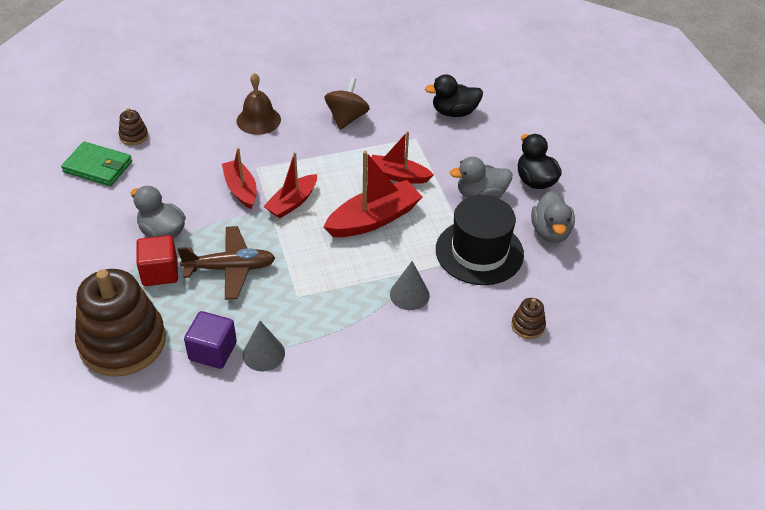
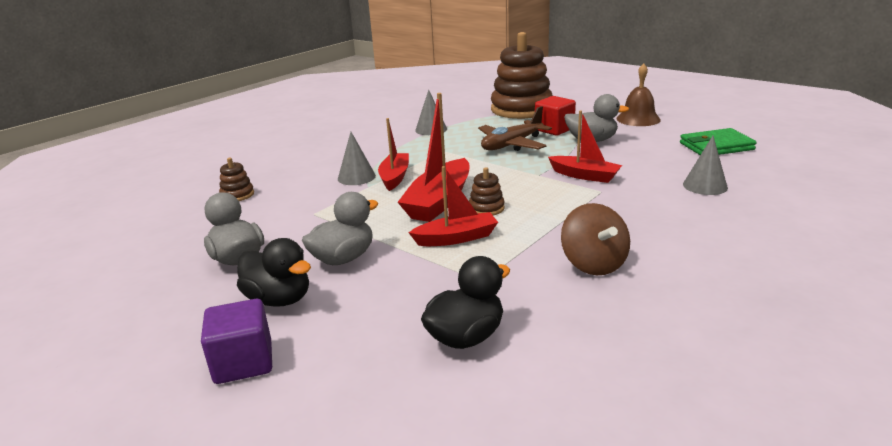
camera: 150 degrees right, 20 degrees down
(134, 136) = (743, 168): brown stacking toy -> brown stacking toy (486, 208)
(189, 135) = (705, 186): none -> grey cone
(213, 351) = (464, 121): purple cube -> purple cube (243, 362)
(258, 120) = (677, 221): brown bell -> brown bell (638, 119)
(292, 202) = (527, 184): red boat -> red boat (394, 177)
(479, 252) = (312, 218): black hat -> none

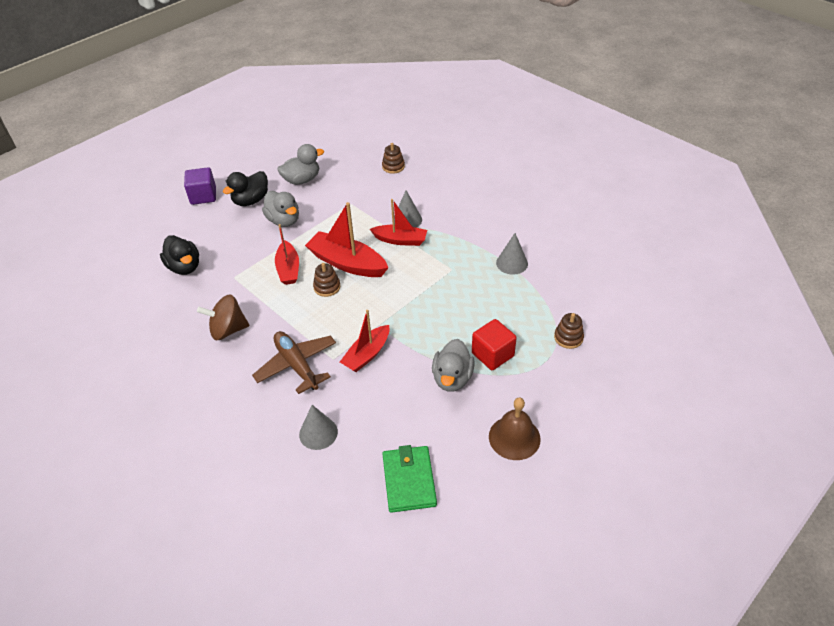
camera: 95 degrees right, 20 degrees up
(512, 145) = (455, 316): brown plane -> brown plane (297, 365)
(521, 109) = (568, 338): brown stacking toy -> brown stacking toy, size x0.40

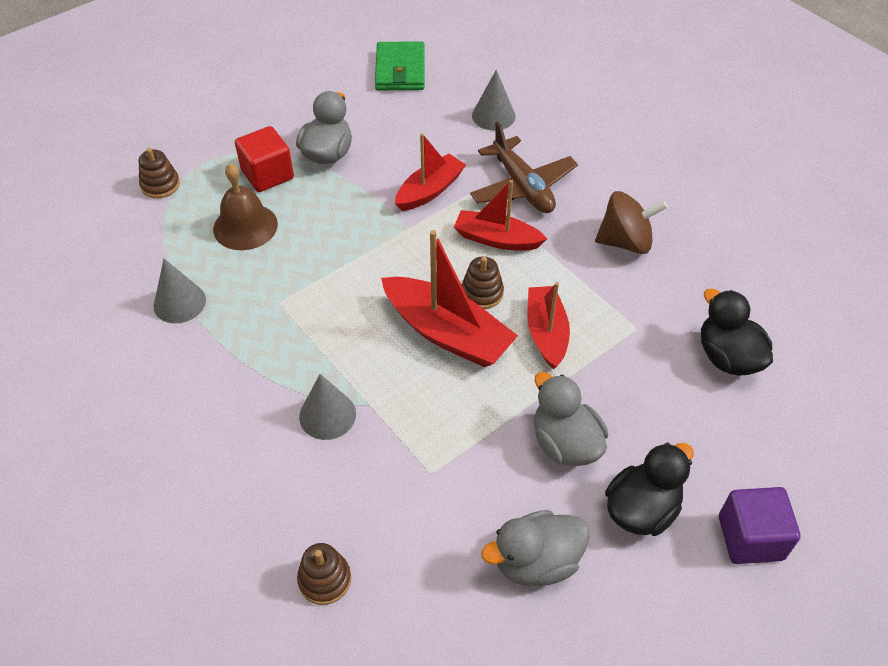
camera: 175 degrees left, 5 degrees up
(400, 240) = (349, 370): red boat -> red boat (496, 239)
(514, 437) = (279, 93): brown bell -> brown bell (245, 226)

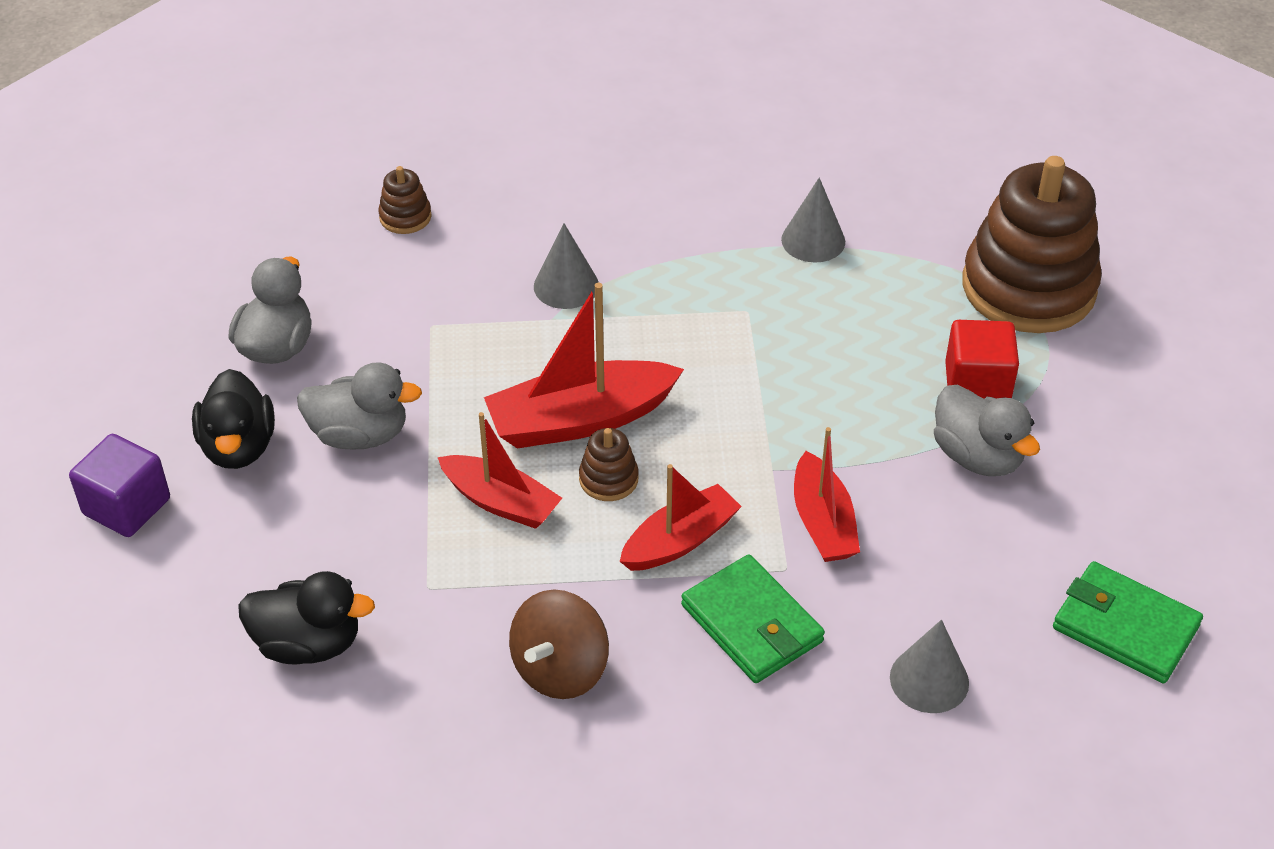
camera: 125 degrees right, 5 degrees down
(160, 185) = (1028, 287): brown stacking toy -> brown stacking toy, size x2.47
(245, 226) = (894, 330): brown bell -> none
(522, 186) = (752, 623): brown plane -> green wallet

